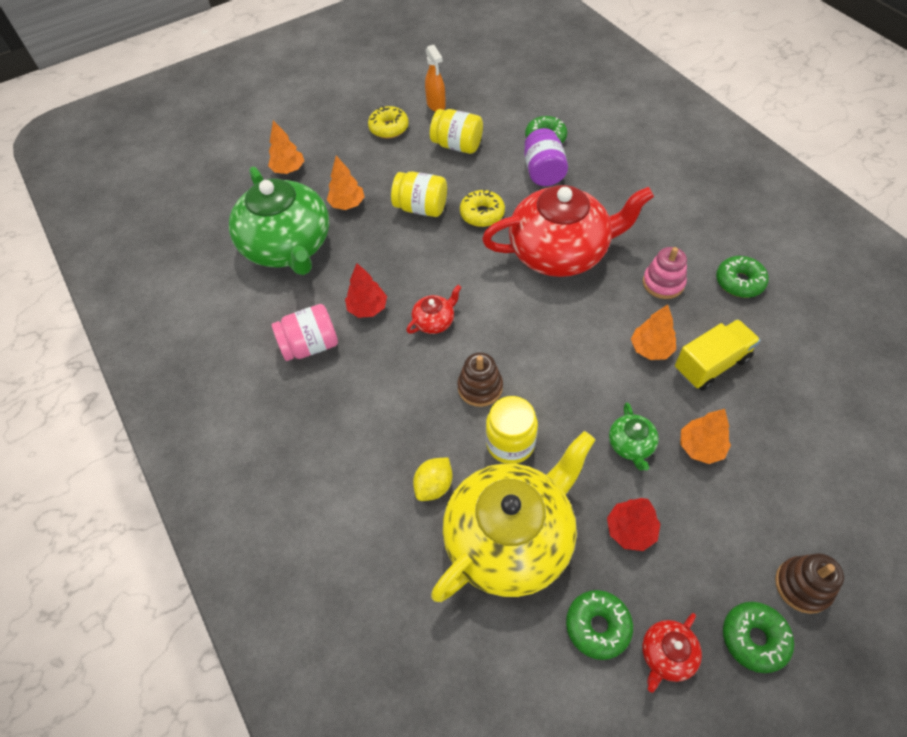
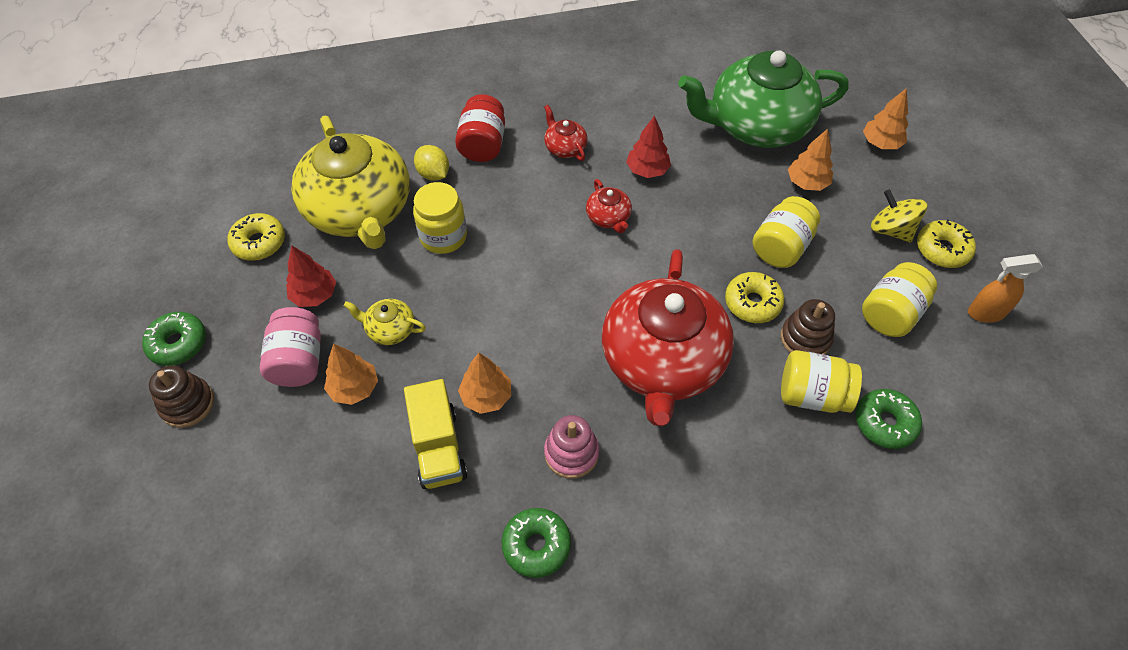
camera: 105 degrees right, 0 degrees up
(310, 345) = (619, 122): pink jar -> pink jar (299, 361)
(377, 454) = (483, 144): none -> red jar
(380, 154) = (891, 230): none -> yellow spinning top
(480, 387) = (513, 232): brown stacking toy -> brown stacking toy (805, 338)
(543, 172) = (812, 395): purple jar -> yellow jar
(597, 626) = (259, 243): green donut -> yellow donut
(631, 445) = (390, 329): green teapot -> yellow teapot
(666, 654) = (210, 278): red teapot -> red teapot (565, 147)

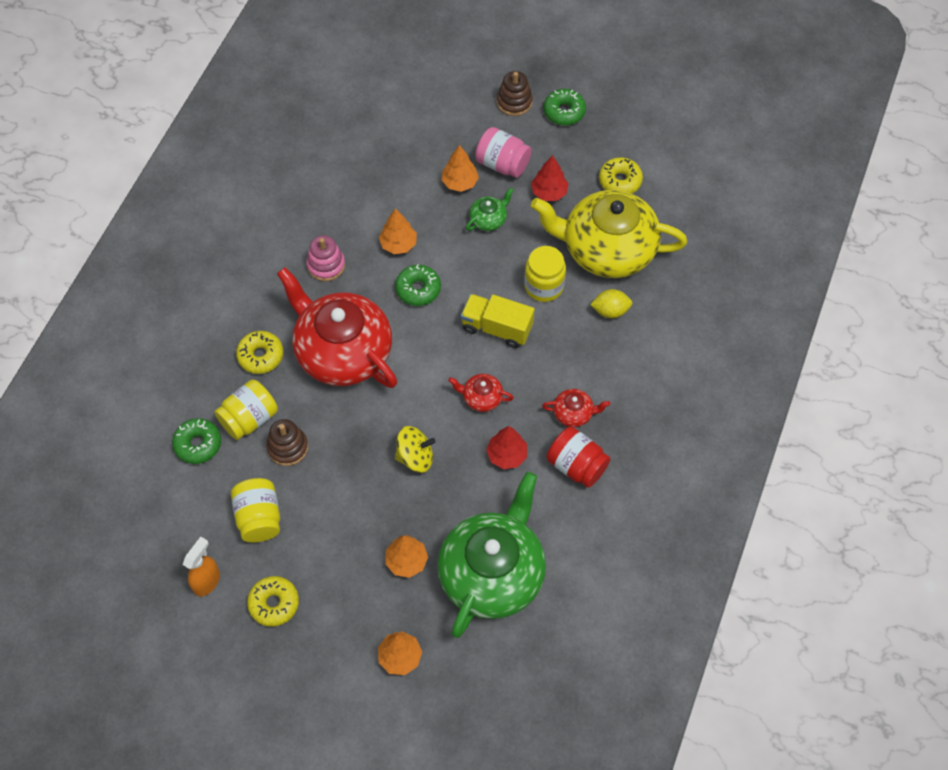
camera: 125 degrees right, 5 degrees up
(390, 329) = (488, 219): yellow teapot -> green teapot
(438, 447) = (385, 204): yellow truck -> yellow truck (497, 328)
(483, 144) = (618, 359): red jar -> red jar (576, 465)
(536, 545) = (289, 218): green donut -> green donut (418, 289)
(752, 303) = (339, 437): yellow donut -> yellow donut (260, 356)
(781, 247) = (366, 492): yellow jar -> none
(891, 230) = (318, 583): yellow spinning top -> yellow spinning top (415, 457)

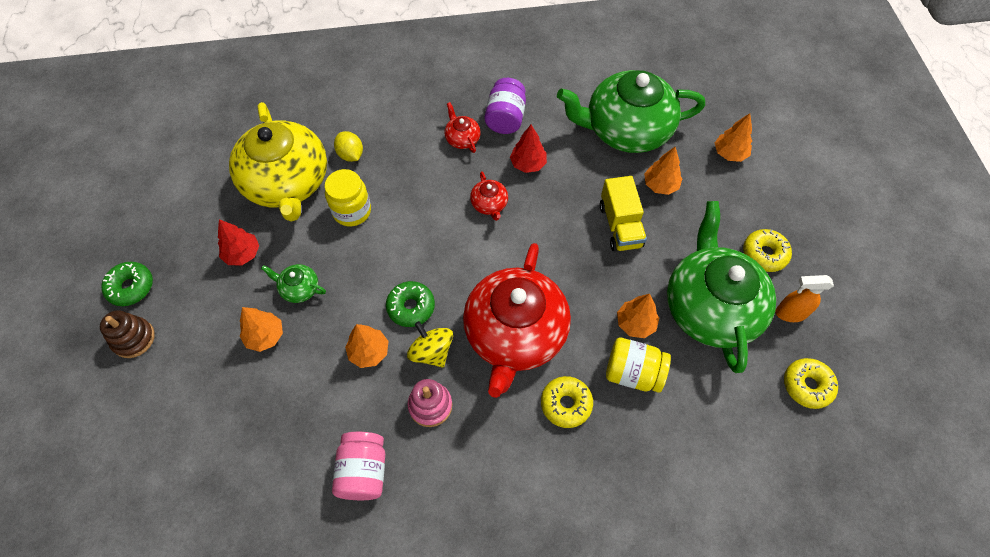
camera: 120 degrees left, 0 degrees up
(198, 444) = (688, 402): green donut -> none
(259, 518) = (710, 307): yellow jar -> green teapot
(288, 447) = (635, 323): brown stacking toy -> orange tree
(415, 457) = (574, 223): yellow spinning top -> yellow spinning top (431, 352)
(497, 328) = (415, 225): yellow truck -> yellow truck (620, 226)
(502, 164) = (224, 309): pink jar -> pink jar (363, 471)
(576, 465) = (505, 118): red jar -> purple jar
(620, 181) = (203, 205): yellow donut -> yellow donut (807, 385)

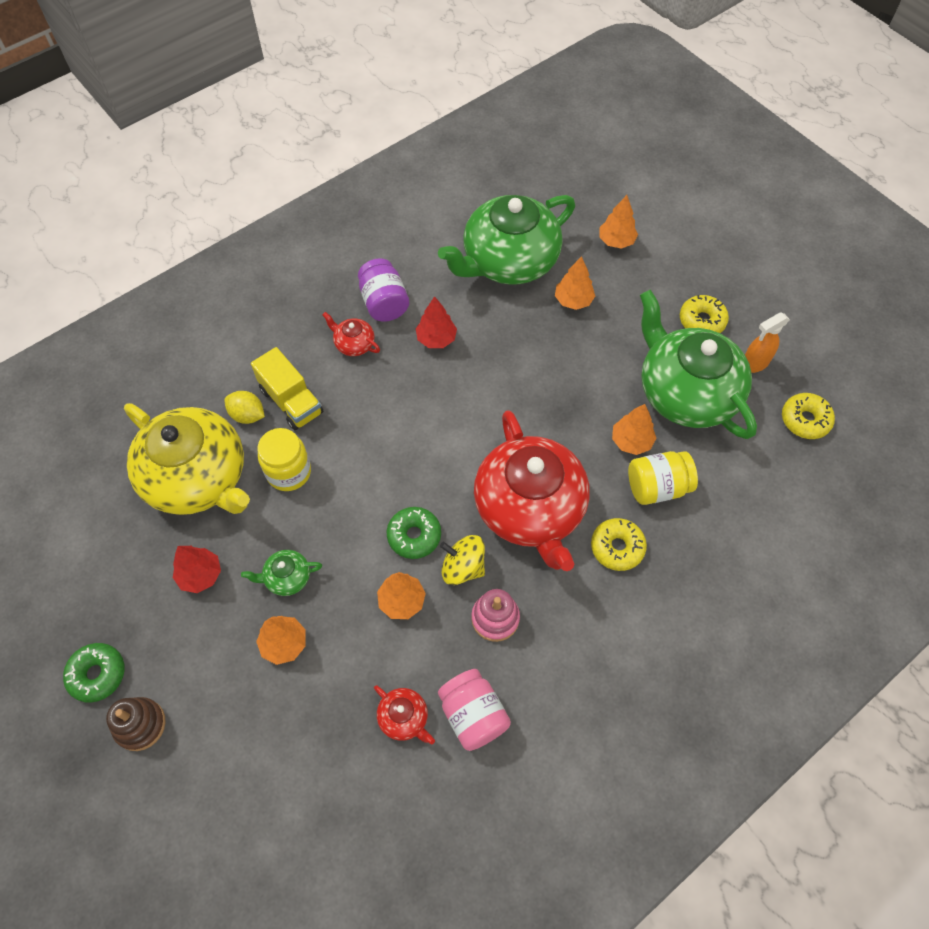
camera: 30 degrees left, 0 degrees up
(489, 204) = (424, 396): red teapot -> red teapot (404, 718)
(620, 226) = (561, 357): yellow truck -> yellow truck (291, 401)

